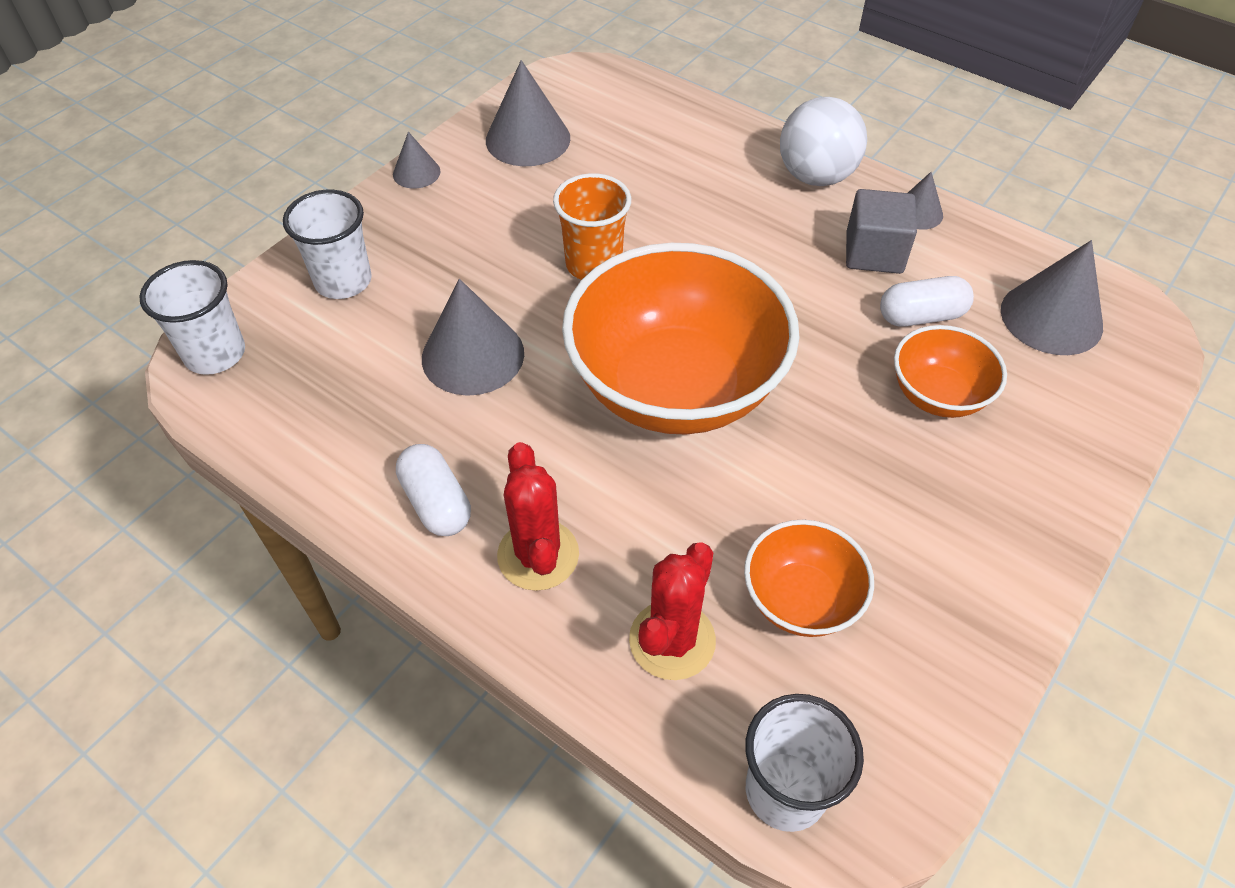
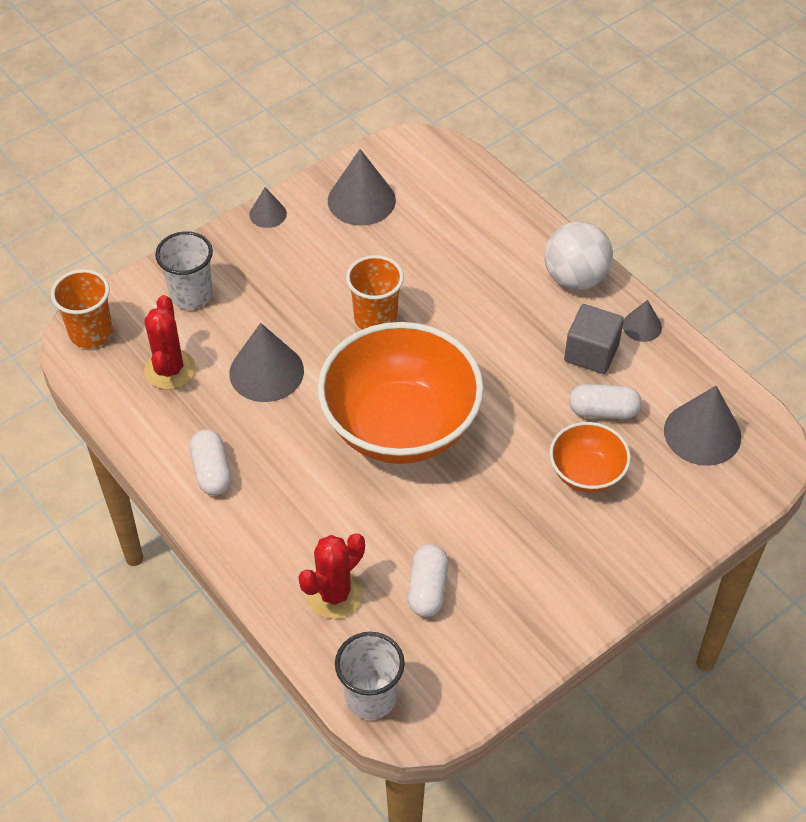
camera: 15 degrees right, 0 degrees up
(215, 354) = (91, 333): white cup -> orange cup
(538, 555) = (267, 521): red cactus -> red cactus (170, 369)
(800, 599) = (427, 589): orange bowl -> white capsule

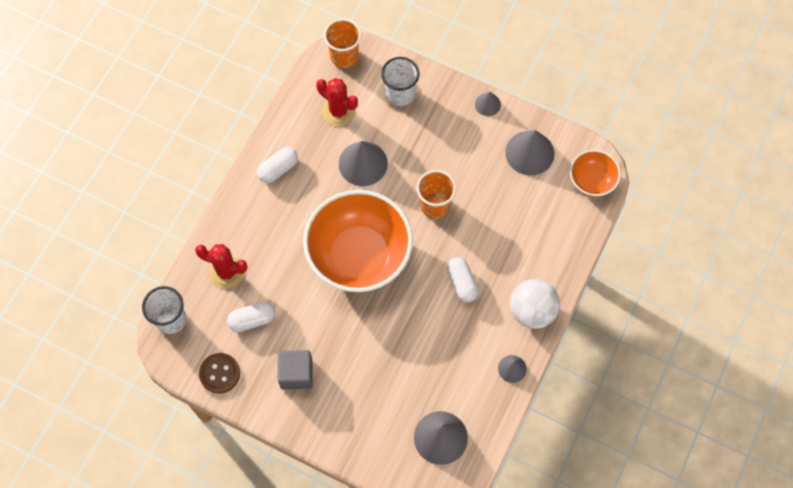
camera: 65 degrees right, 15 degrees up
(170, 369) = (338, 111): red cactus -> red cactus turned 60 degrees clockwise
(490, 661) = (220, 373): none -> brown button
(586, 473) = (375, 377): orange bowl -> orange bowl (592, 181)
(591, 353) = (473, 345): grey cube -> grey cube (296, 374)
(603, 411) = (428, 370): white capsule -> white capsule (461, 283)

